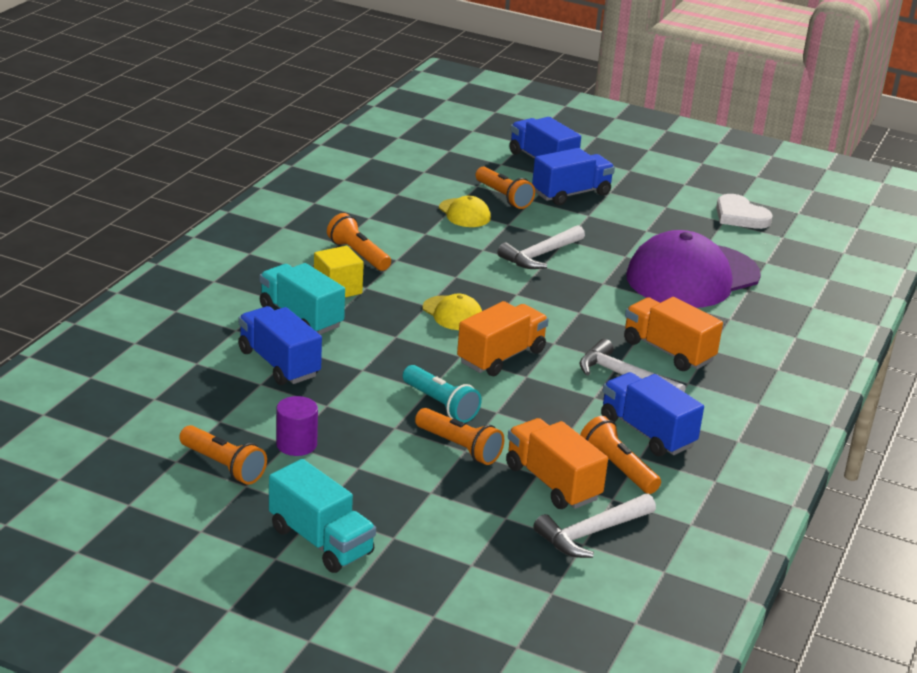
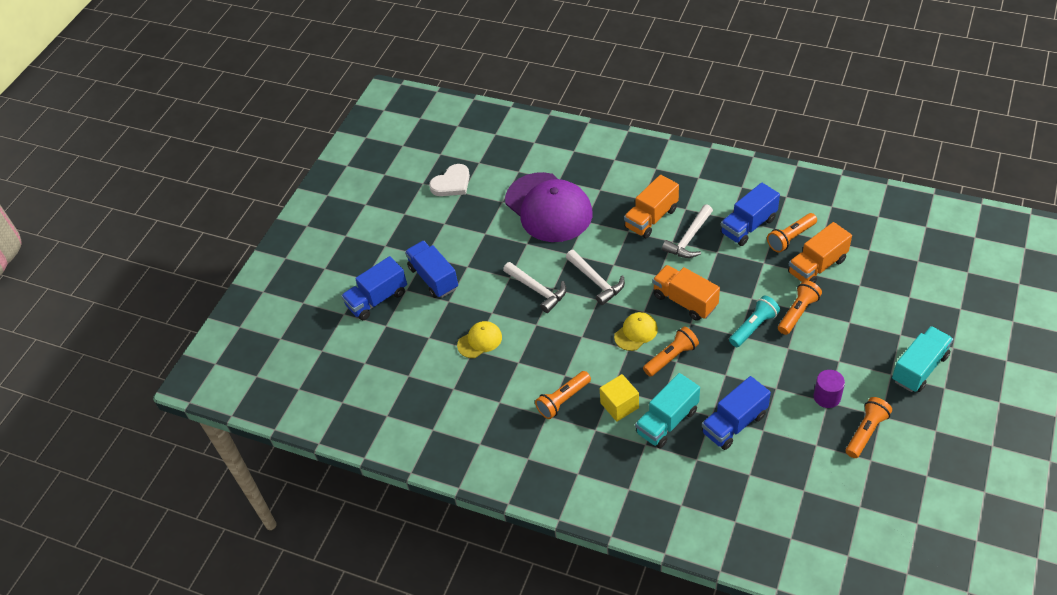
camera: 85 degrees left, 20 degrees up
(503, 197) = (446, 319): orange flashlight -> orange flashlight (671, 357)
(591, 533) = (858, 246): white hammer -> white hammer (596, 281)

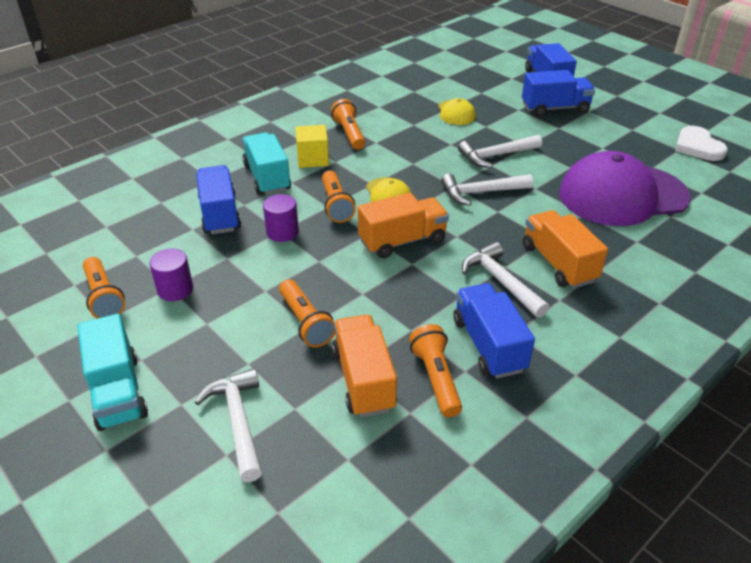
camera: 110 degrees right, 10 degrees down
(725, 372) = (282, 232): none -> purple cylinder
(753, 327) = (319, 276): turquoise flashlight -> none
(888, 303) = (238, 421): none -> white hammer

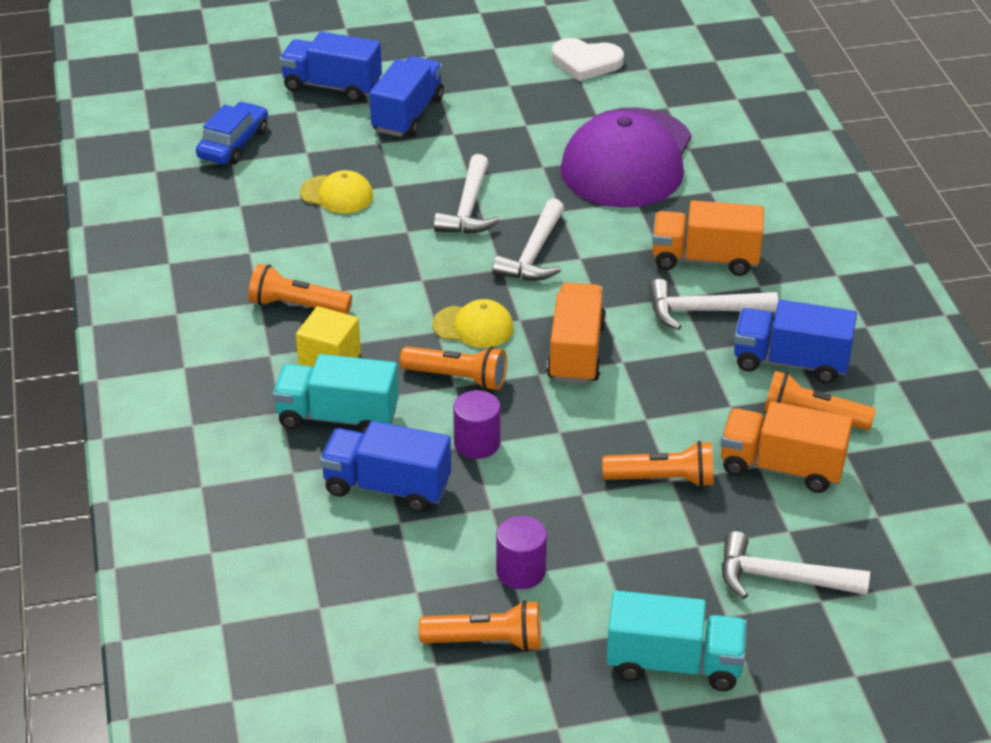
camera: 60 degrees left, 0 degrees up
(461, 72) = (234, 144): none -> blue car

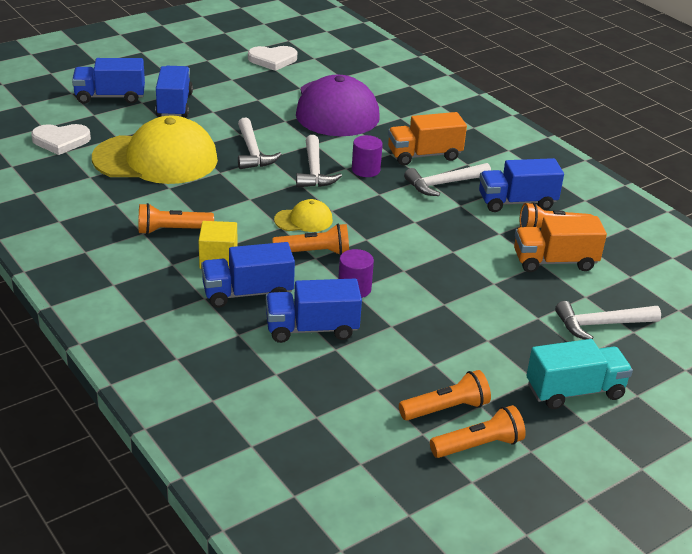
camera: 25 degrees left, 5 degrees down
(234, 144) = (61, 141): blue car -> white heart
(337, 195) = (156, 159): yellow cap -> yellow cap, size x2.27
(338, 417) = (247, 293): turquoise truck -> blue truck
(521, 571) = (438, 360): purple cylinder -> purple cylinder (365, 170)
(576, 352) = (381, 222): orange truck -> none
(663, 479) = (488, 284): orange flashlight -> orange flashlight (478, 445)

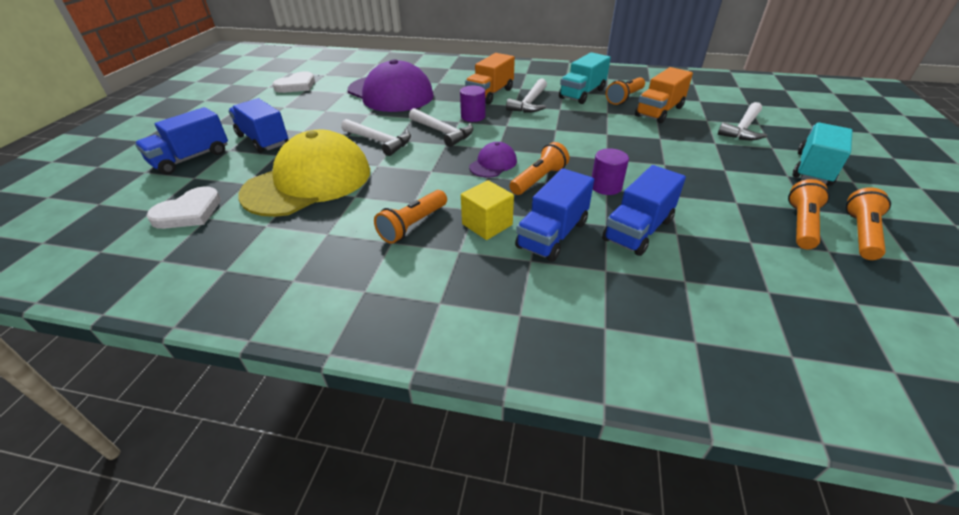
camera: 40 degrees left, 5 degrees up
(304, 220) = (493, 164): yellow cap -> purple cap
(517, 202) = (582, 94): blue truck -> turquoise truck

